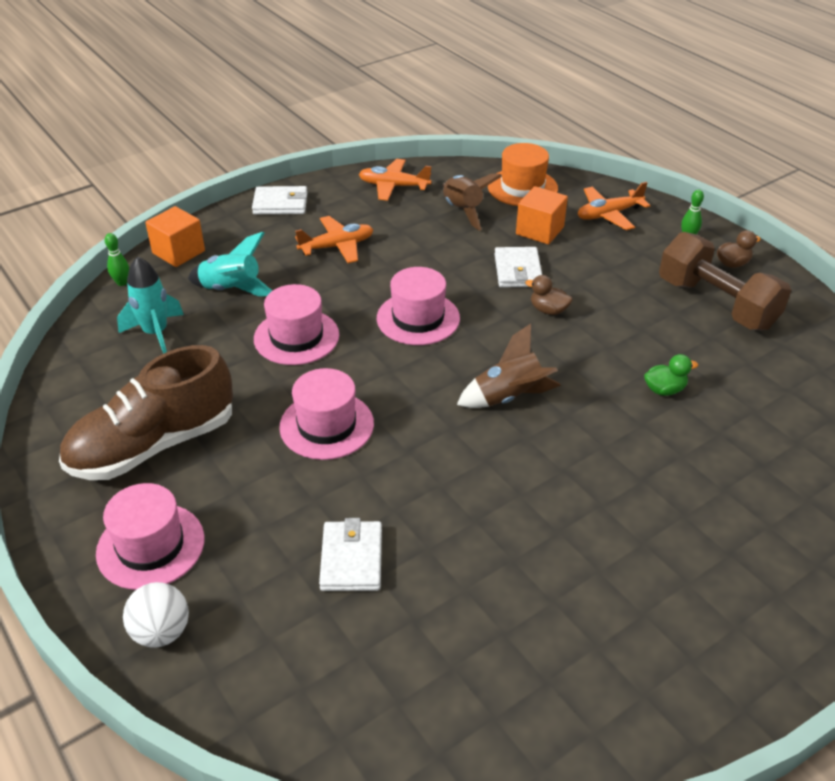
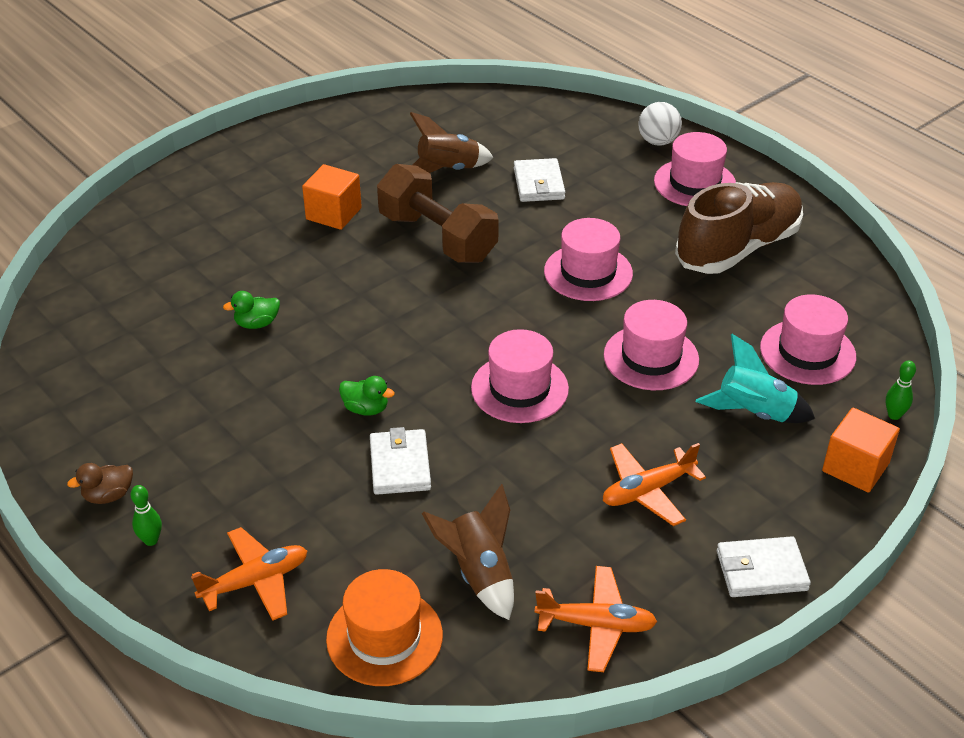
camera: 175 degrees right, 0 degrees up
(156, 333) = (807, 352): turquoise rocket -> pink hat
(508, 398) = (416, 307): brown rocket -> brown rocket (448, 170)
(539, 231) = (364, 540): orange cube -> orange cube (333, 213)
(548, 310) = (366, 409): brown duck -> green duck
(716, 304) = (158, 430): brown dumbbell -> brown dumbbell (437, 237)

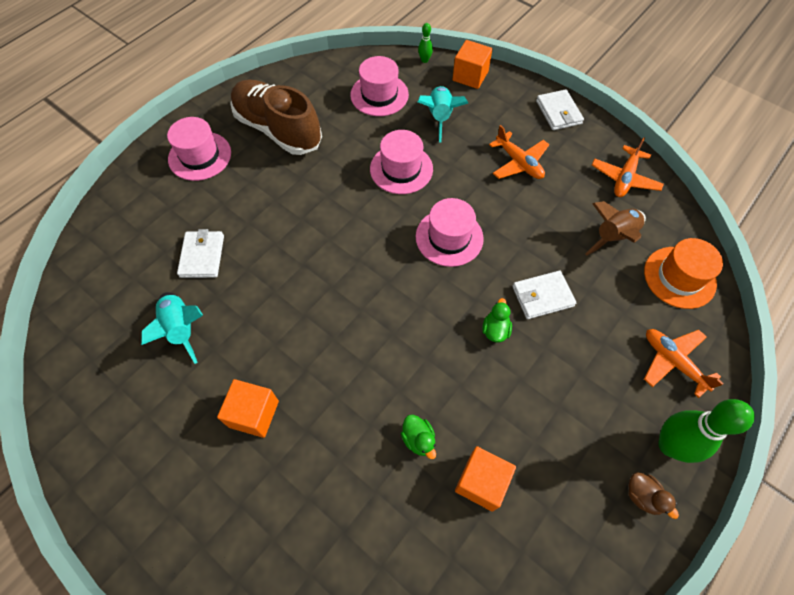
camera: 100 degrees left, 20 degrees up
(151, 540) = (669, 445): green bowling pin -> green bowling pin, size x2.22
(190, 364) = (481, 482): none -> orange cube
(437, 237) = (282, 319): brown dumbbell -> none
(448, 170) = (182, 329): brown rocket -> turquoise rocket
(538, 184) = (202, 256): white wallet -> white wallet turned 75 degrees counterclockwise
(588, 272) = (316, 211): pink hat -> none
(596, 625) = (624, 178): orange plane -> orange plane turned 150 degrees counterclockwise
(658, 141) = (141, 181): white ball -> none

